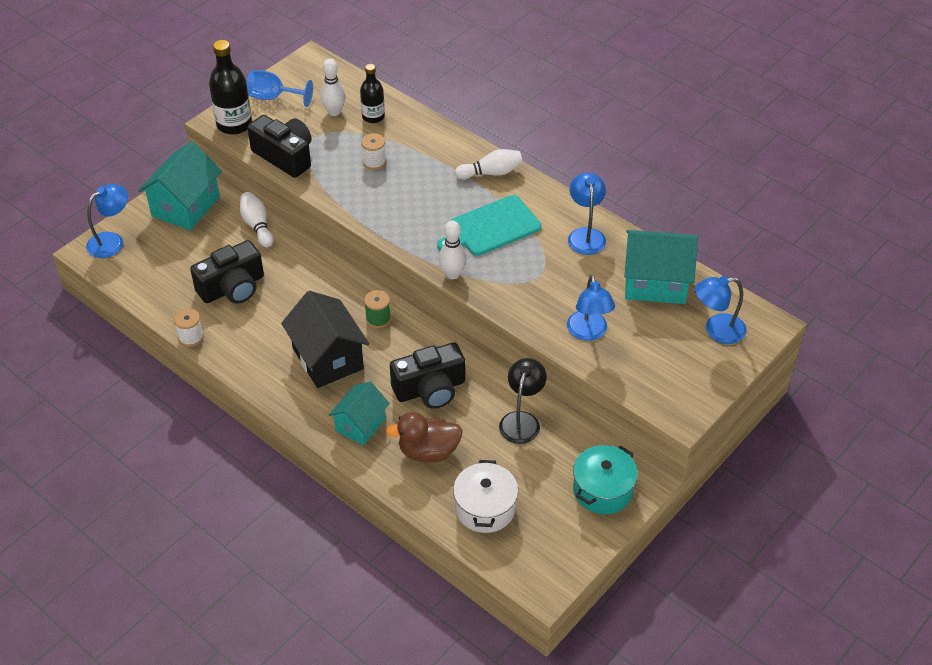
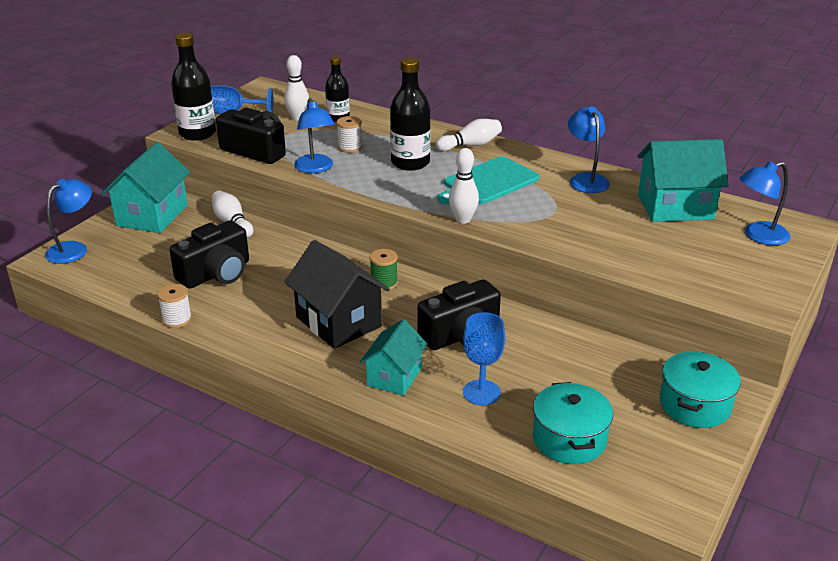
camera: 10 degrees left, 15 degrees down
(426, 191) = (410, 163): none -> black bottle
(428, 451) = (481, 392): brown duck -> blue goblet
(485, 508) = (569, 439): white pot -> turquoise pot
(522, 420) = (575, 352): black lamp -> none
(588, 333) = (628, 250): blue lamp -> blue lamp (315, 168)

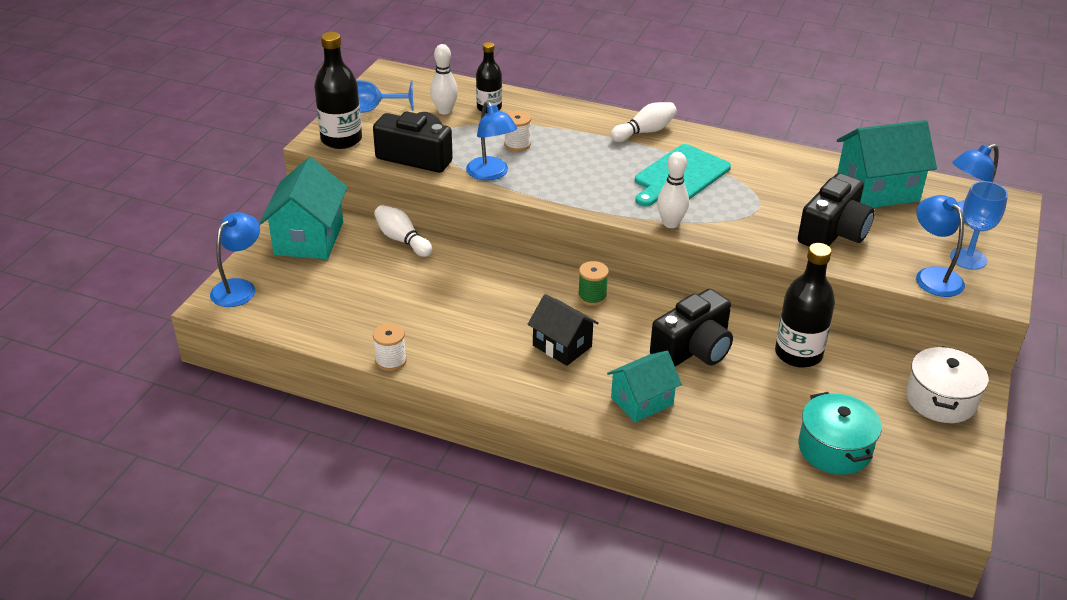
camera: 10 degrees left, 5 degrees up
(216, 273) = (410, 302): black camera -> black camera (833, 232)
(338, 322) = (562, 346): black house -> black house, size x0.64
(394, 377) = (642, 401): turquoise house -> turquoise house turned 45 degrees clockwise
(410, 163) = (589, 159): black bottle -> black bottle (798, 354)
(481, 392) = (734, 409): blue goblet -> blue goblet (968, 258)
(586, 179) = (778, 164): blue lamp -> blue lamp (933, 276)
(695, 405) = (940, 399): turquoise pot -> white pot

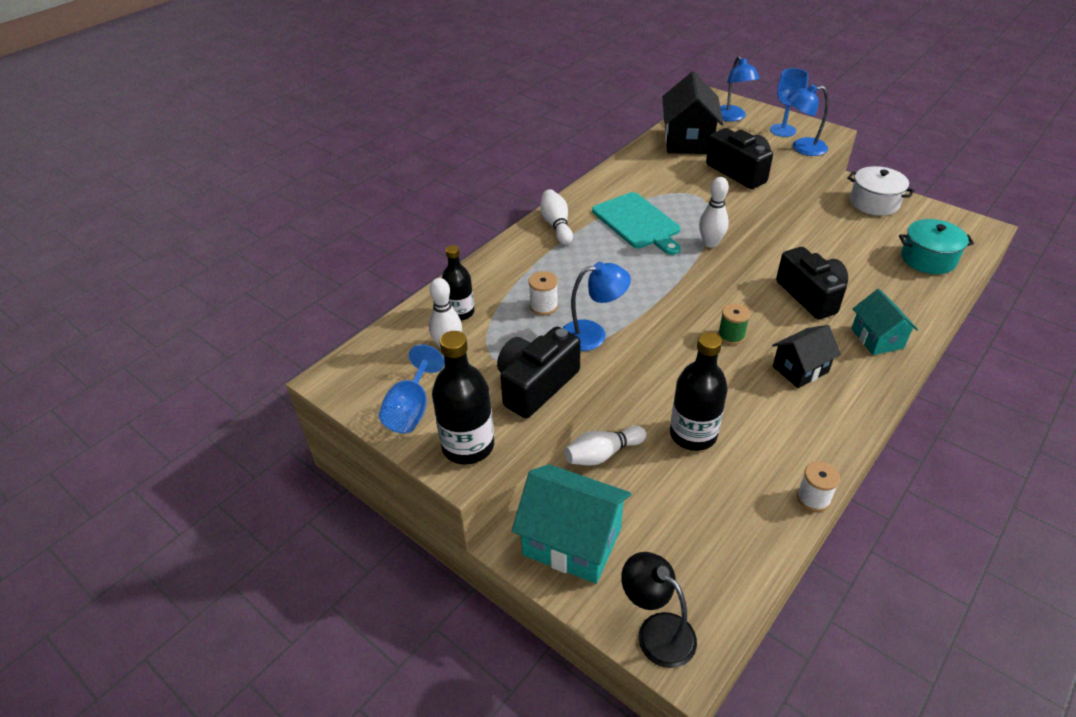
camera: 70 degrees left, 5 degrees up
(239, 287) = (656, 631): blue lamp -> black lamp
(798, 354) = (821, 247): black bottle -> black bottle (693, 434)
(877, 190) = (688, 141): turquoise house -> black house

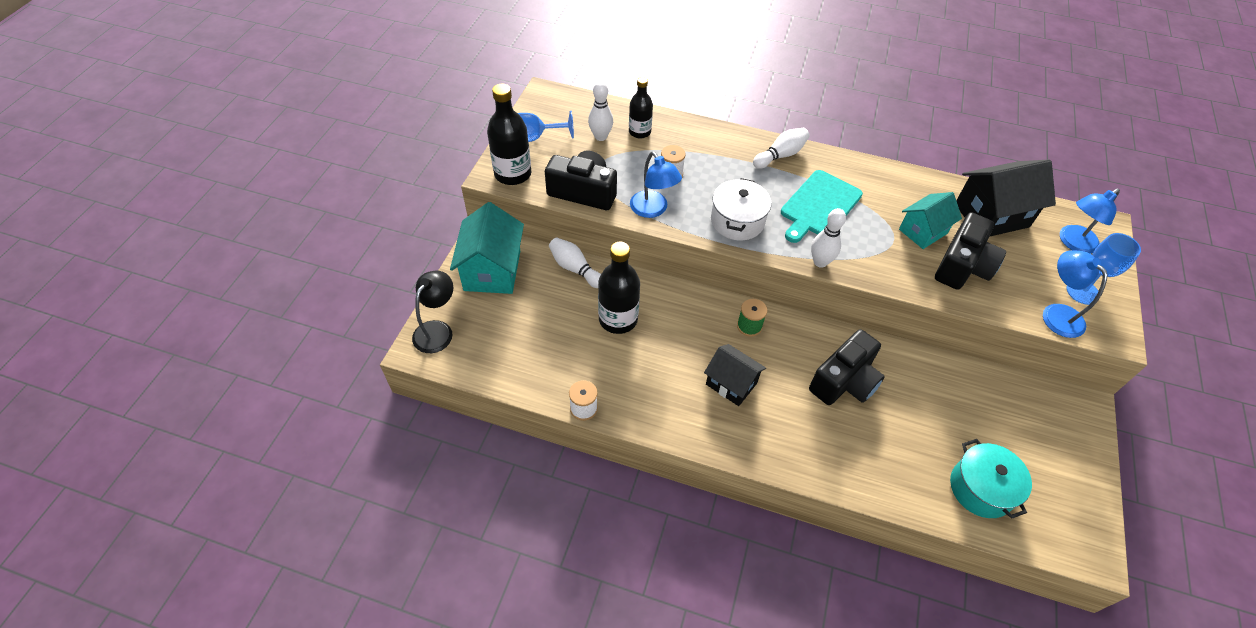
camera: 65 degrees right, 10 degrees up
(874, 203) = (1061, 428): white pot -> white pot (737, 221)
(877, 338) = (809, 443): turquoise house -> turquoise house (923, 231)

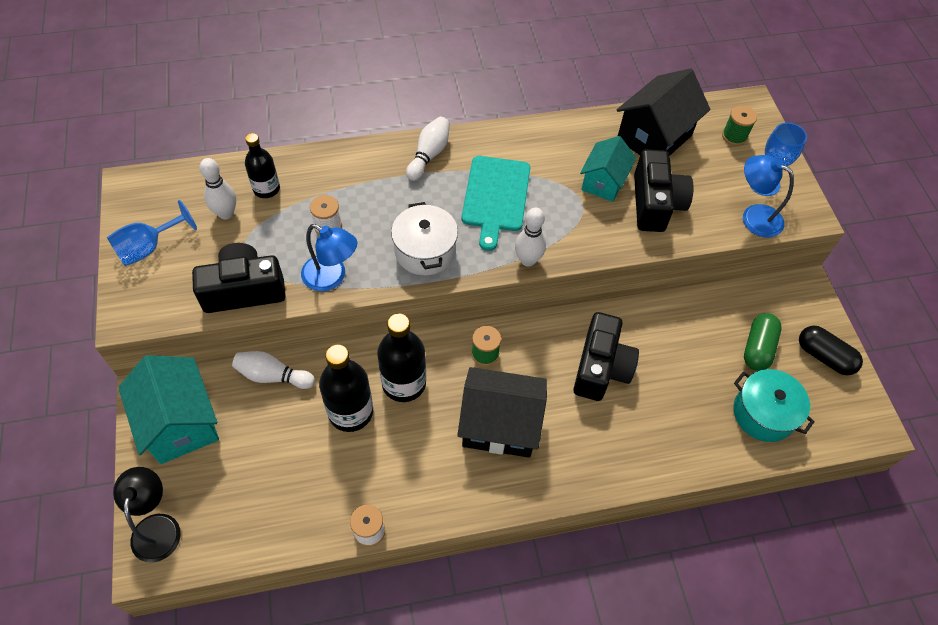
camera: 30 degrees left, 5 degrees up
(513, 174) = (149, 304): black bottle -> black bottle (404, 383)
(731, 384) = (500, 425): black house -> black house, size x1.56
(1006, 433) = (757, 348): none -> green capsule
(1072, 471) = (824, 357): none -> black capsule
(1073, 243) = (734, 136): blue lamp -> green spool

